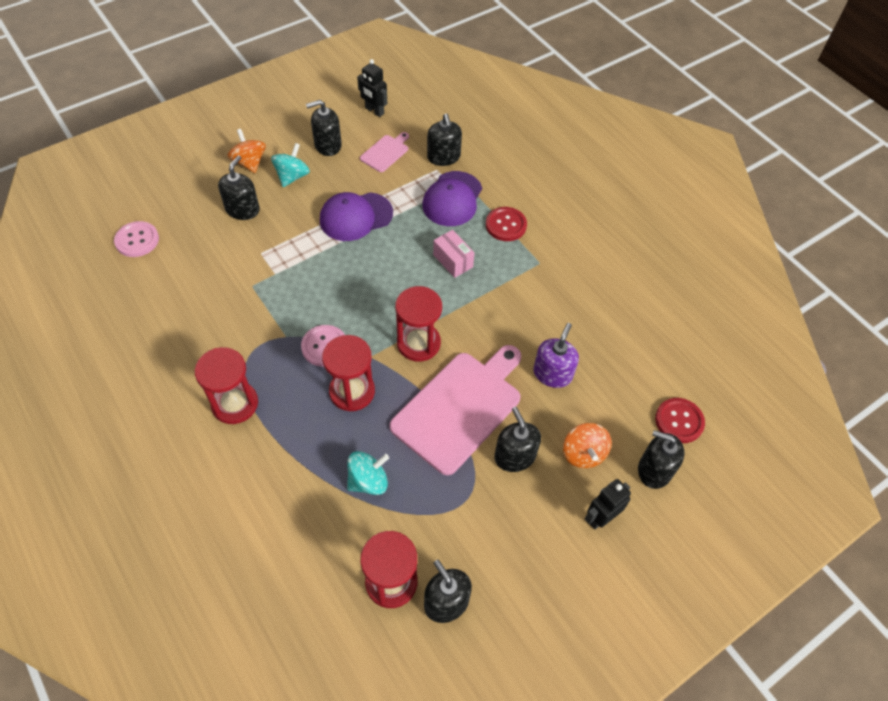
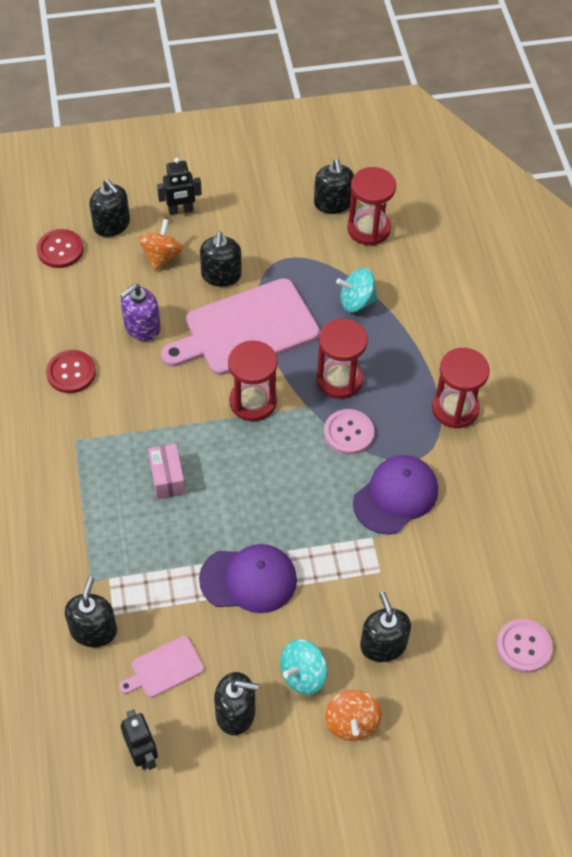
camera: 155 degrees left, 0 degrees up
(242, 209) = (383, 644): black soap dispenser -> black soap dispenser turned 120 degrees clockwise
(452, 199) = (120, 560): purple cap -> purple cap (396, 496)
(506, 225) = (80, 500): red button -> red button (71, 373)

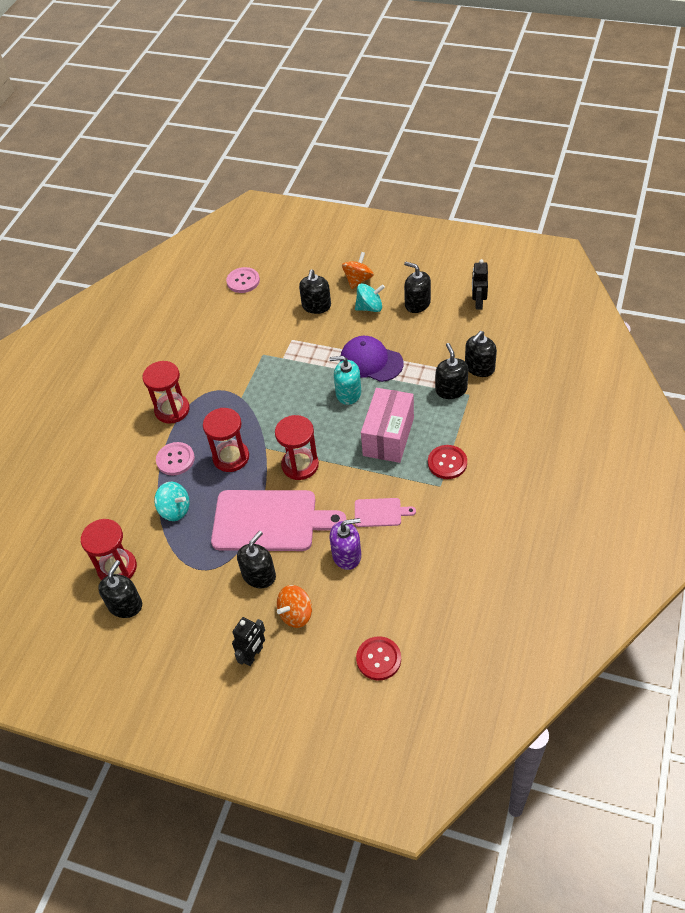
camera: 145 degrees left, 5 degrees down
(71, 373) = (420, 538): red button -> red button (447, 463)
(112, 224) = (321, 666): black soap dispenser -> black soap dispenser (451, 390)
(164, 668) = (446, 335): pink cutting board -> pink cutting board (380, 512)
(167, 478) = (388, 436): pink box -> pink box, size x1.81
(180, 210) = (253, 655): black robot -> black robot turned 105 degrees clockwise
(251, 518) = (348, 393): none -> turquoise soap dispenser
(348, 433) = (251, 420): pink button -> pink button (175, 459)
(396, 496) = (251, 374): purple cap -> none

